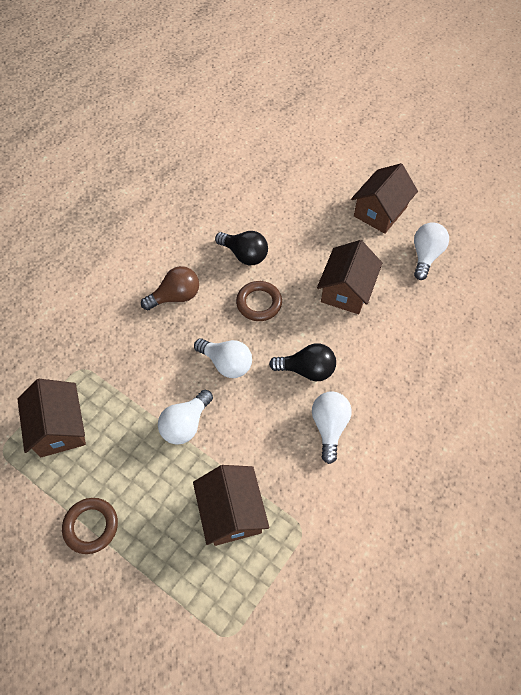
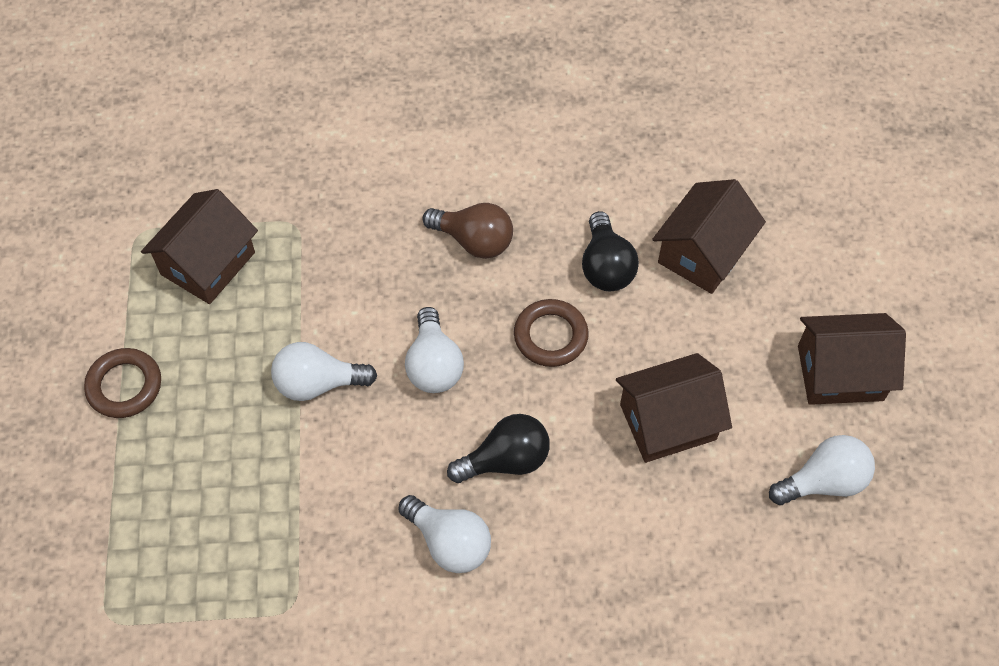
camera: 50 degrees right, 0 degrees up
(231, 512) = (251, 514): brown house -> brown house (703, 253)
(307, 370) = (506, 460): black light bulb -> black light bulb turned 75 degrees counterclockwise
(329, 427) = (449, 542): white light bulb -> white light bulb turned 75 degrees clockwise

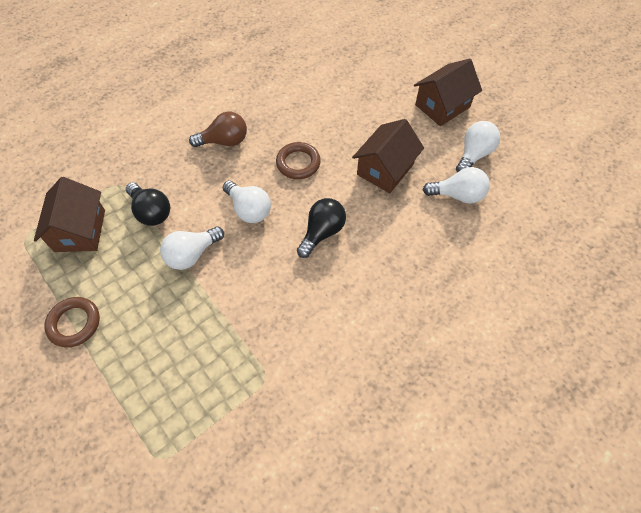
camera: 35 degrees left, 0 degrees up
(449, 542) = (325, 289): white light bulb -> white light bulb (458, 195)
(606, 266) = (300, 118): black light bulb -> black light bulb (151, 212)
(703, 253) = (341, 89): brown house -> none

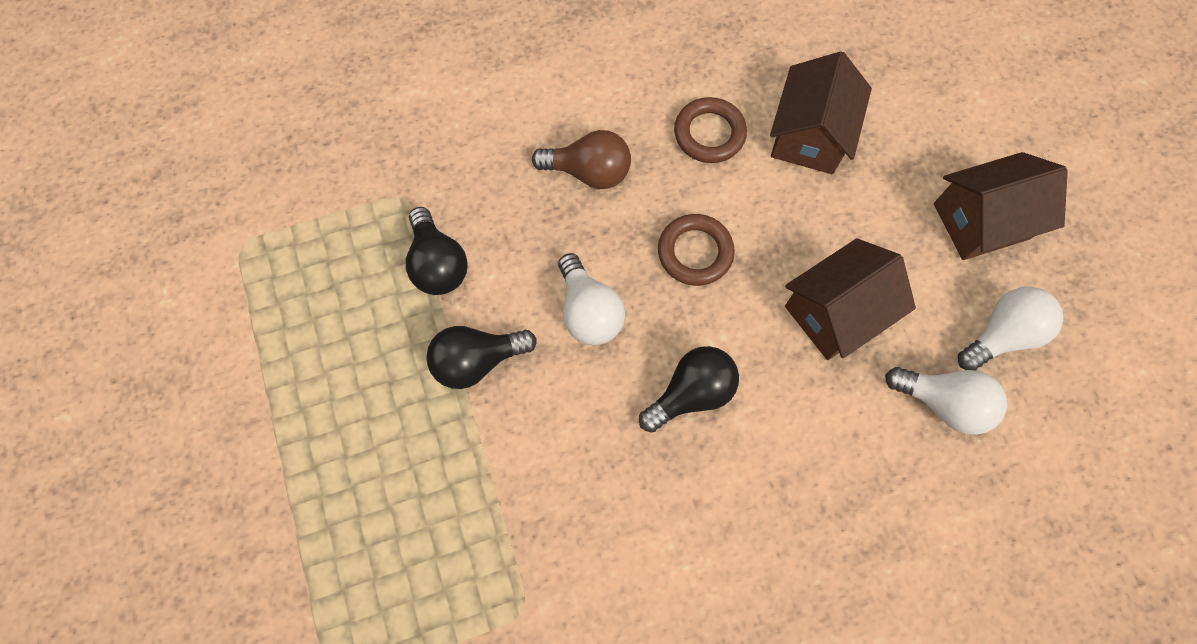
camera: 20 degrees right, 10 degrees up
(74, 323) = (275, 416): brown ring -> brown ring (709, 134)
(80, 230) = (324, 261): brown house -> brown house (809, 135)
(192, 254) = (477, 361): white light bulb -> black light bulb

